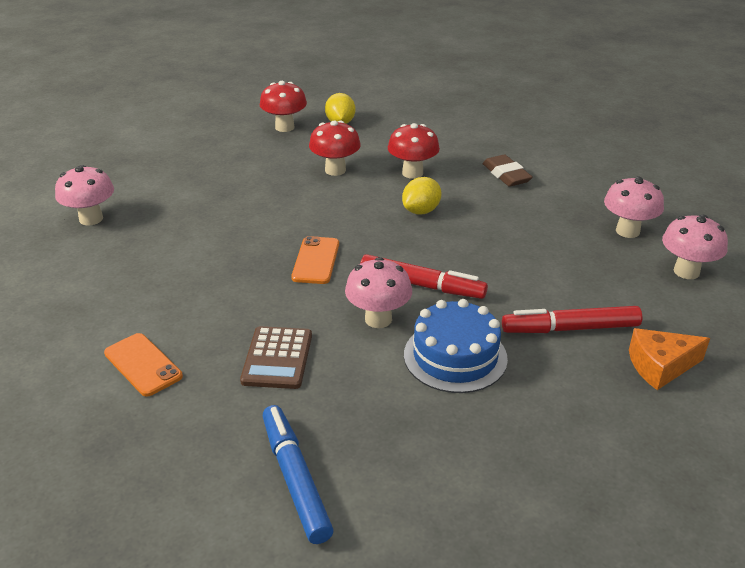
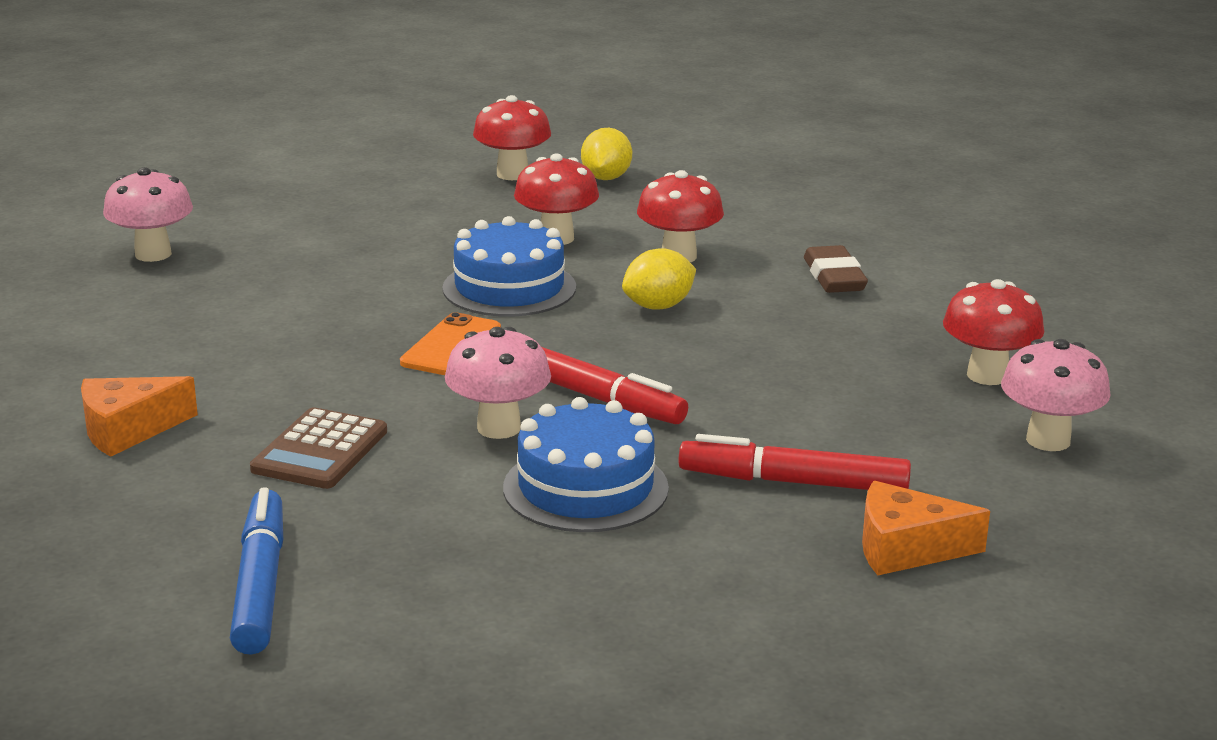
camera: 15 degrees right, 10 degrees down
(143, 365) = (128, 430): orange phone -> orange cheese
(327, 211) = (509, 288): none -> blue cake
(627, 231) = (987, 375): pink mushroom -> red mushroom

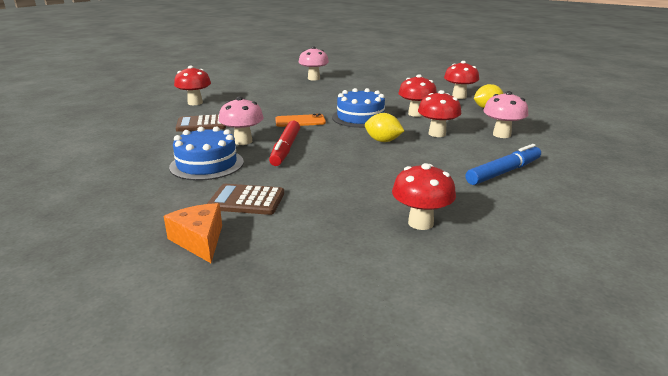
camera: 60 degrees right, 0 degrees up
(128, 430) = (195, 103): orange cheese -> red mushroom
(260, 584) = (105, 138): blue marker -> blue marker (503, 172)
(793, 482) = (246, 200): red marker -> brown calculator
(834, 277) = (473, 164): brown eraser -> none
(1048, 440) = (362, 257): pink mushroom -> pink mushroom (501, 135)

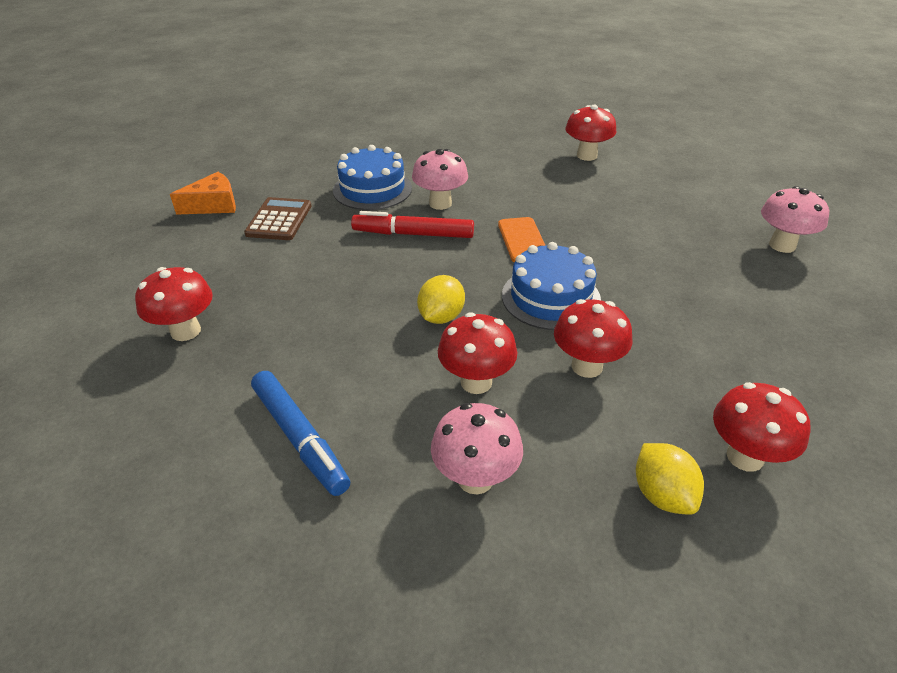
camera: 90 degrees right, 15 degrees up
(202, 124) = (500, 171): brown calculator -> none

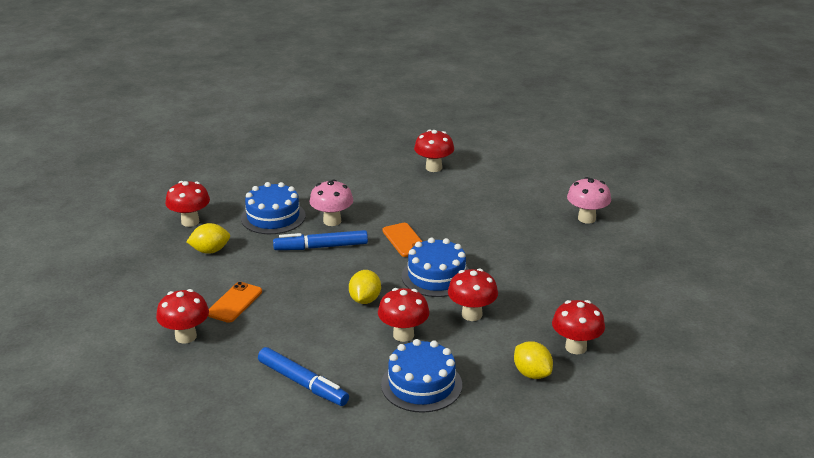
camera: 15 degrees left, 10 degrees down
(213, 205) = (149, 247): orange cheese -> none
(272, 292) = (234, 302): none -> orange phone
(276, 182) = (190, 222): none -> red mushroom
(279, 220) = (210, 251): brown calculator -> yellow lemon
(413, 234) = (321, 247): red marker -> blue marker
(475, 478) = (421, 385): pink mushroom -> blue cake

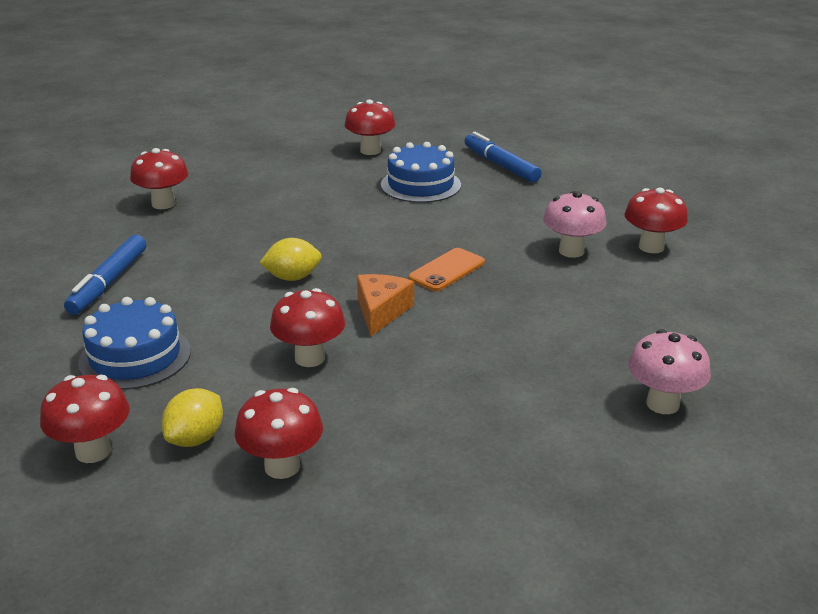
camera: 65 degrees right, 0 degrees up
(210, 251) = (324, 174): yellow lemon -> none
(234, 302) = (237, 210): orange phone -> none
(321, 247) = (383, 225): blue marker -> blue marker (501, 165)
(332, 221) = (445, 217): pink mushroom -> pink mushroom (571, 251)
(403, 335) = (234, 320): red mushroom -> red mushroom (93, 451)
(436, 276) = (381, 311): blue cake -> orange cheese

